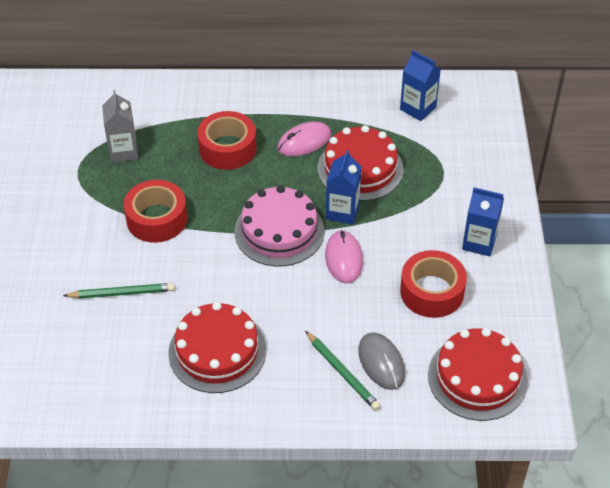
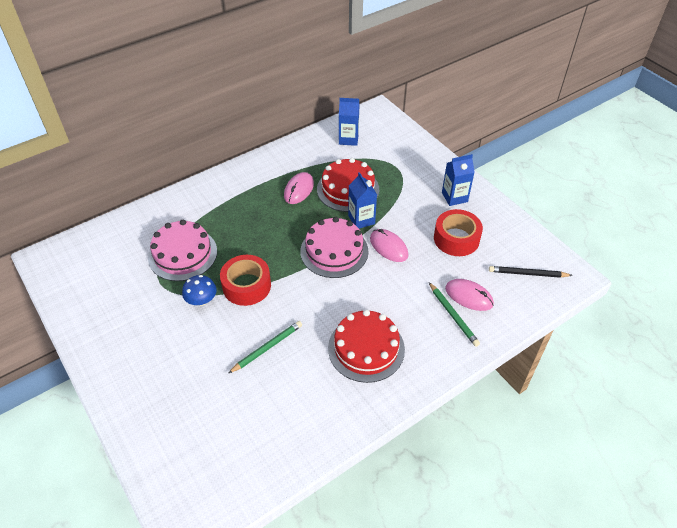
camera: 35 degrees left, 0 degrees up
(101, 209) = (201, 300): none -> blue mushroom
(123, 151) = (183, 254): grey carton -> pink cake
(227, 148) = (253, 217): red tape -> none
(342, 372) = (453, 315): green pencil -> green pencil turned 45 degrees clockwise
(381, 362) = (469, 296): grey mouse -> pink mouse
(477, 377) = (527, 274): red cake -> black pencil

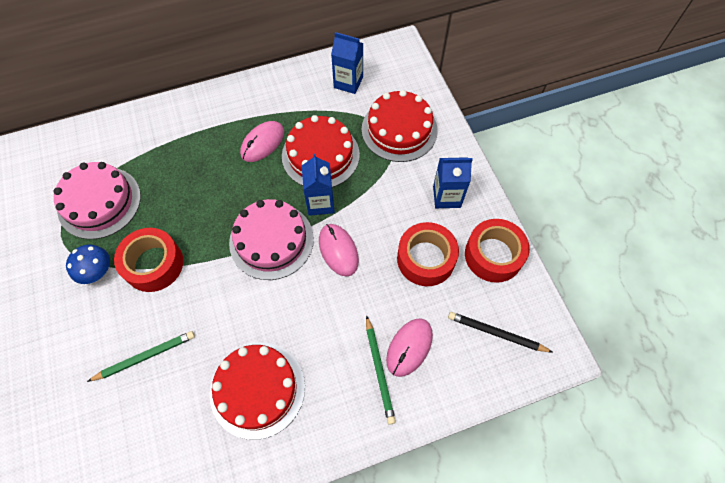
camera: 15 degrees right, 15 degrees up
(400, 162) = (399, 129): none -> red cake
(469, 296) = (409, 347): pink mouse -> pink mouse turned 75 degrees clockwise
(504, 226) = (493, 255): none -> red tape

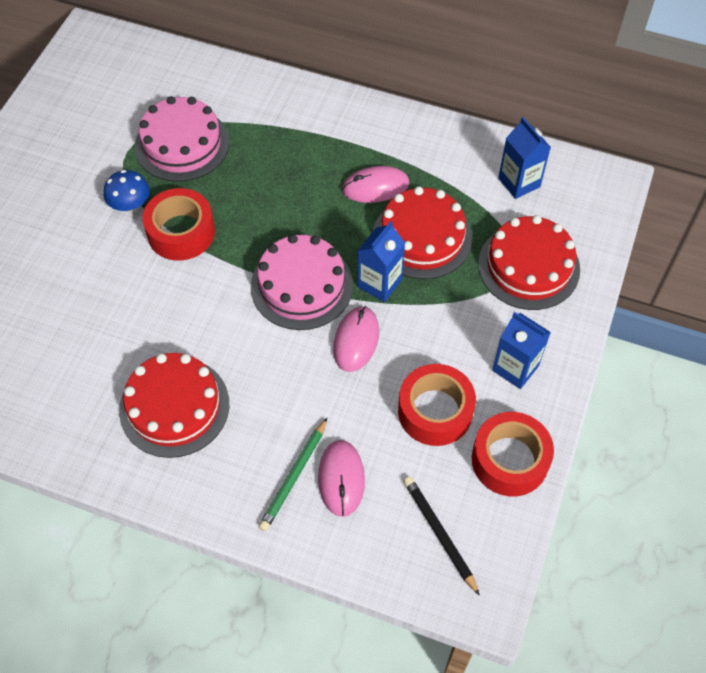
camera: 40 degrees right, 5 degrees down
(145, 356) = (108, 307): green pencil -> none
(409, 347) = (341, 479): pink mouse -> pink mouse turned 75 degrees counterclockwise

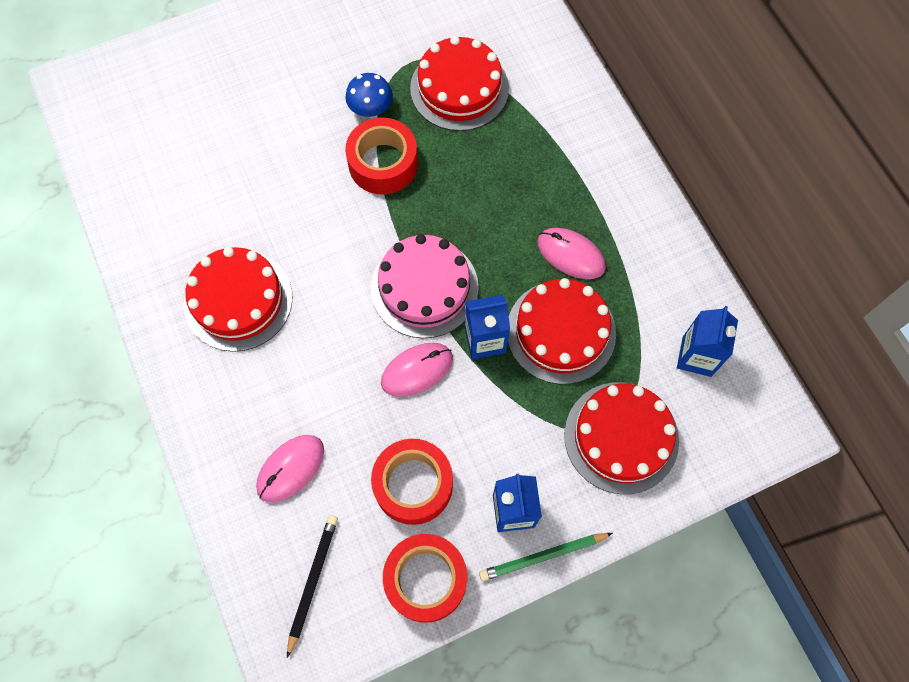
camera: 45 degrees right, 10 degrees up
(182, 144) = (459, 88): pink cake -> red cake
(294, 476) = (261, 434): green pencil -> green pencil (543, 556)

